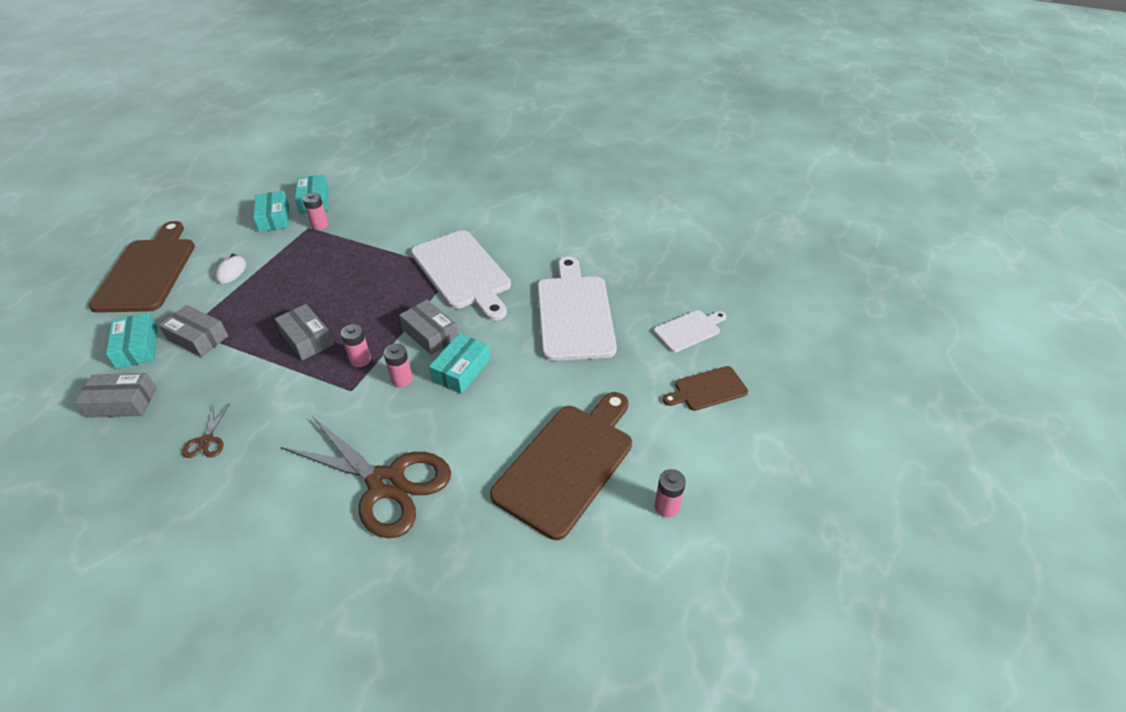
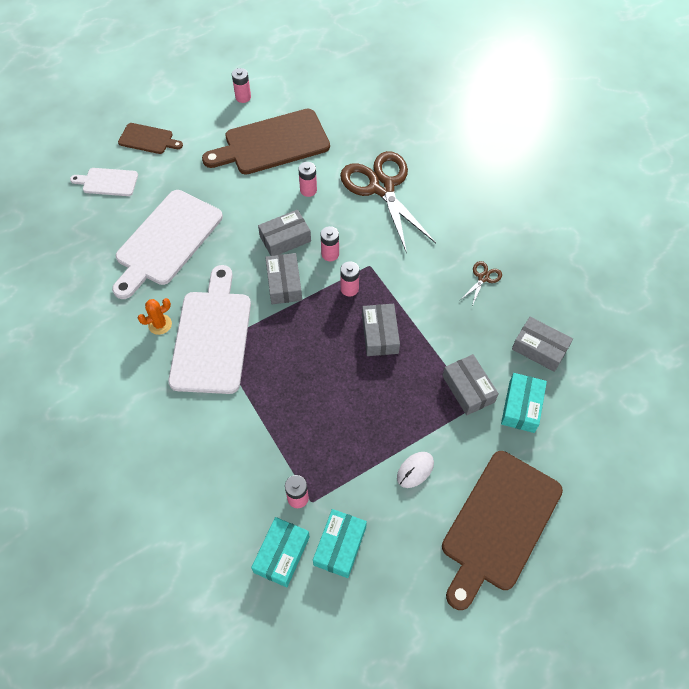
camera: 145 degrees left, 15 degrees up
(461, 370) = (285, 239): turquoise box -> grey box
(476, 431) = (308, 190): none -> pink battery
(513, 261) = (160, 324): none -> orange cactus

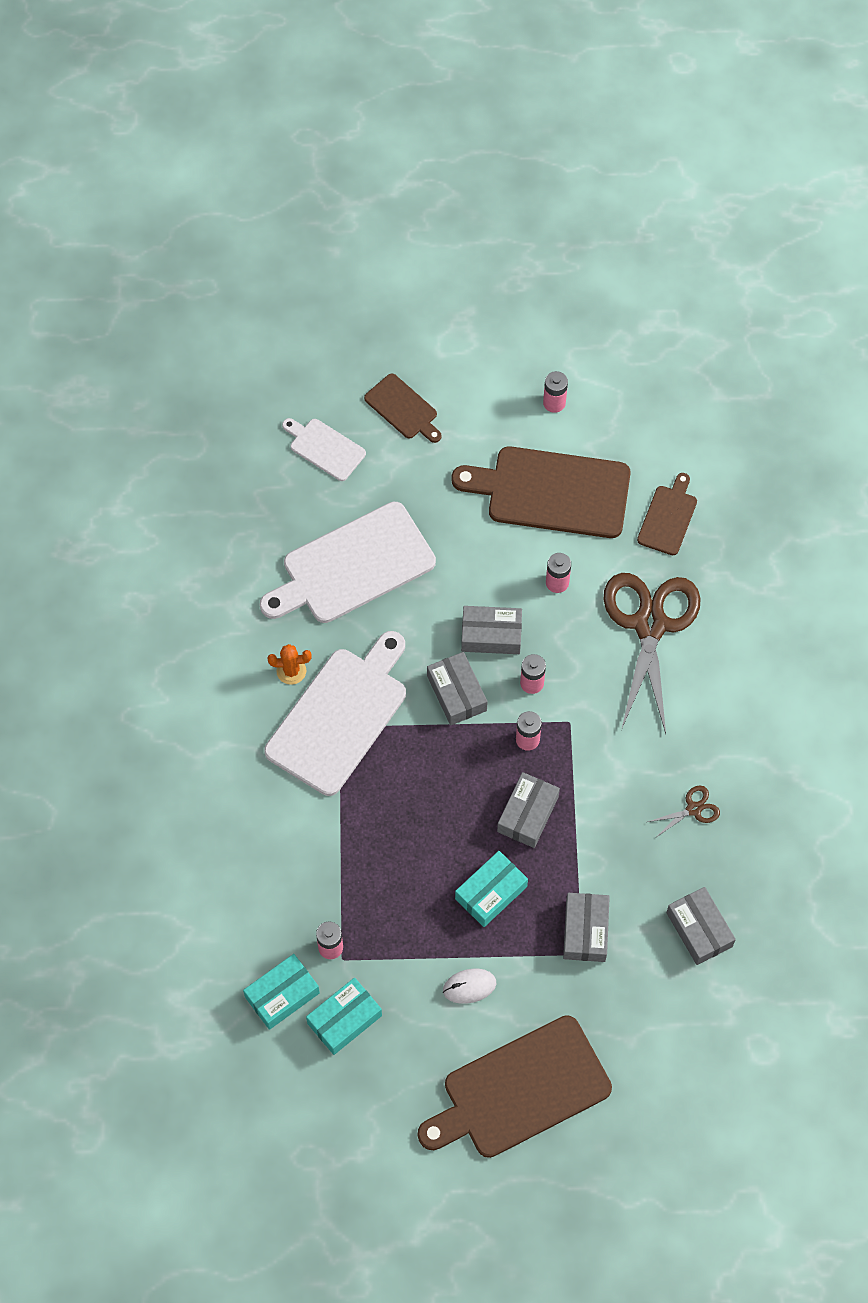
camera: 30 degrees right, 5 degrees up
(284, 283) = (456, 693): grey box -> grey box turned 45 degrees counterclockwise
(353, 126) = (668, 517): none -> brown cutting board
(521, 406) = (631, 983): turquoise box -> turquoise box (491, 892)

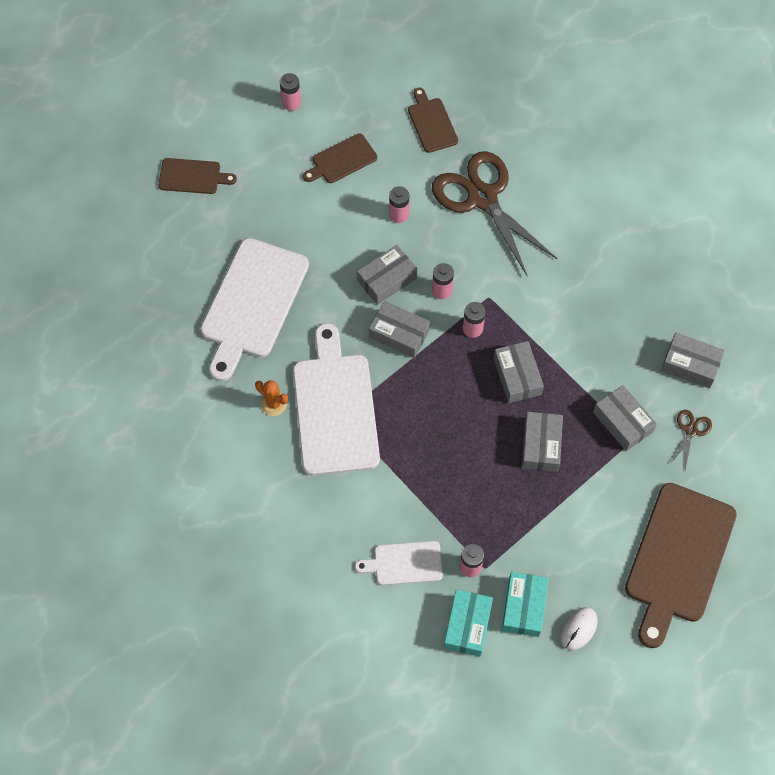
camera: 40 degrees left, 0 degrees up
(291, 671) = (273, 404): orange cactus -> orange cactus turned 75 degrees clockwise
(325, 448) = (161, 240): white cutting board -> white cutting board (404, 563)
(469, 986) = (584, 518): white mouse -> white mouse (579, 629)
(491, 892) = (541, 445): turquoise box -> grey box
(551, 492) = (342, 160): brown cutting board -> brown cutting board, size x0.51
(693, 809) = (617, 292): brown scissors -> brown scissors (691, 430)

